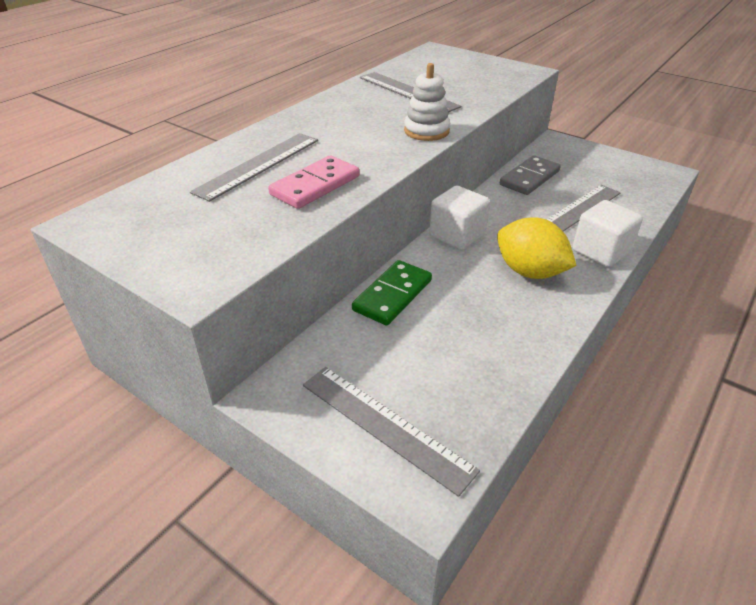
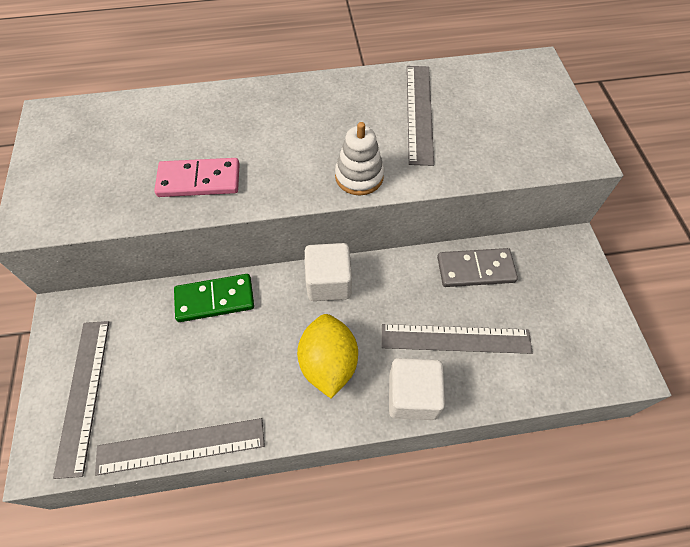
camera: 45 degrees right, 20 degrees up
(258, 165) = (196, 129): grey ruler -> grey ruler (181, 445)

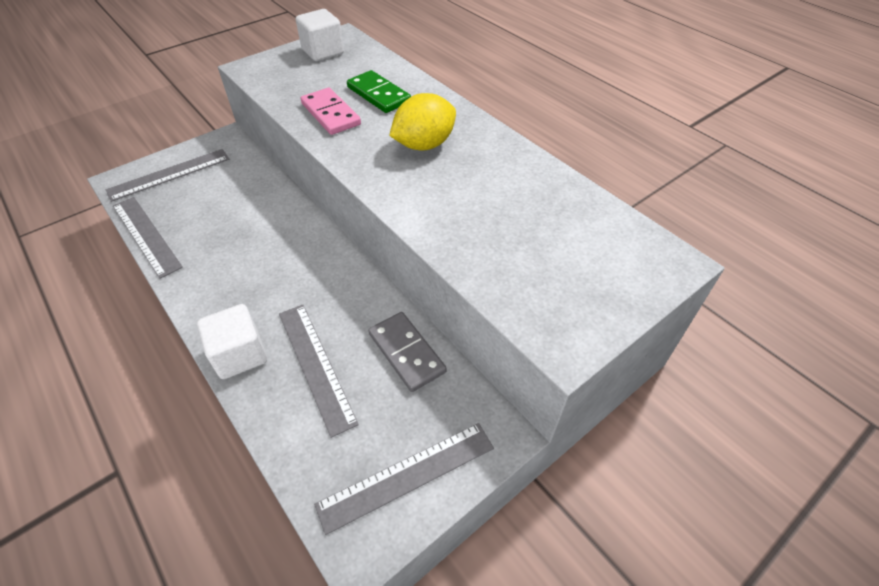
camera: 60 degrees right, 10 degrees down
(215, 299) = (274, 198): green domino -> green domino (379, 94)
(328, 283) = (327, 254): white cube -> white cube (323, 52)
(328, 363) = (247, 286): yellow lemon -> yellow lemon (424, 145)
(359, 176) = (397, 190): white stacking toy -> none
(419, 113) = (508, 199): grey ruler -> grey ruler (407, 476)

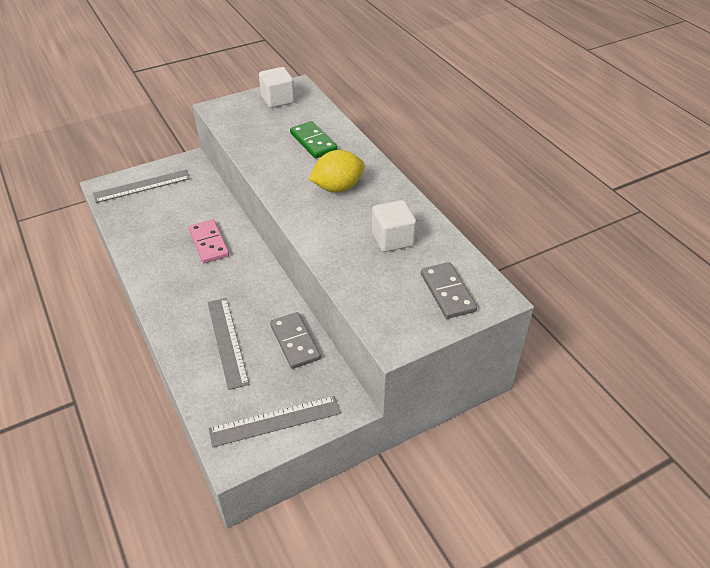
camera: 10 degrees right, 5 degrees down
(146, 235) = (119, 232): grey ruler -> none
(240, 355) = (175, 327): white cube -> white cube (392, 239)
(331, 114) = (272, 155): pink domino -> pink domino (209, 243)
(610, 263) = (447, 292): none -> grey domino

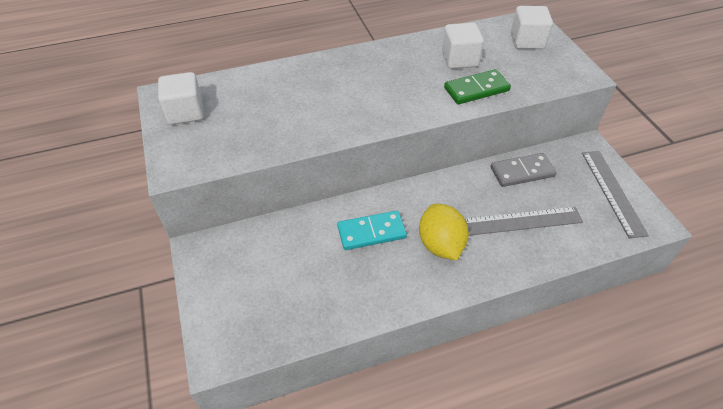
camera: 80 degrees left, 5 degrees up
(142, 186) = (235, 304): grey ruler -> none
(209, 243) = (371, 232): pink domino -> turquoise domino
(313, 142) = (290, 91): green domino -> green domino (476, 89)
(337, 187) = (377, 83): yellow lemon -> yellow lemon (440, 245)
(447, 292) = (527, 41): grey domino -> white cube

